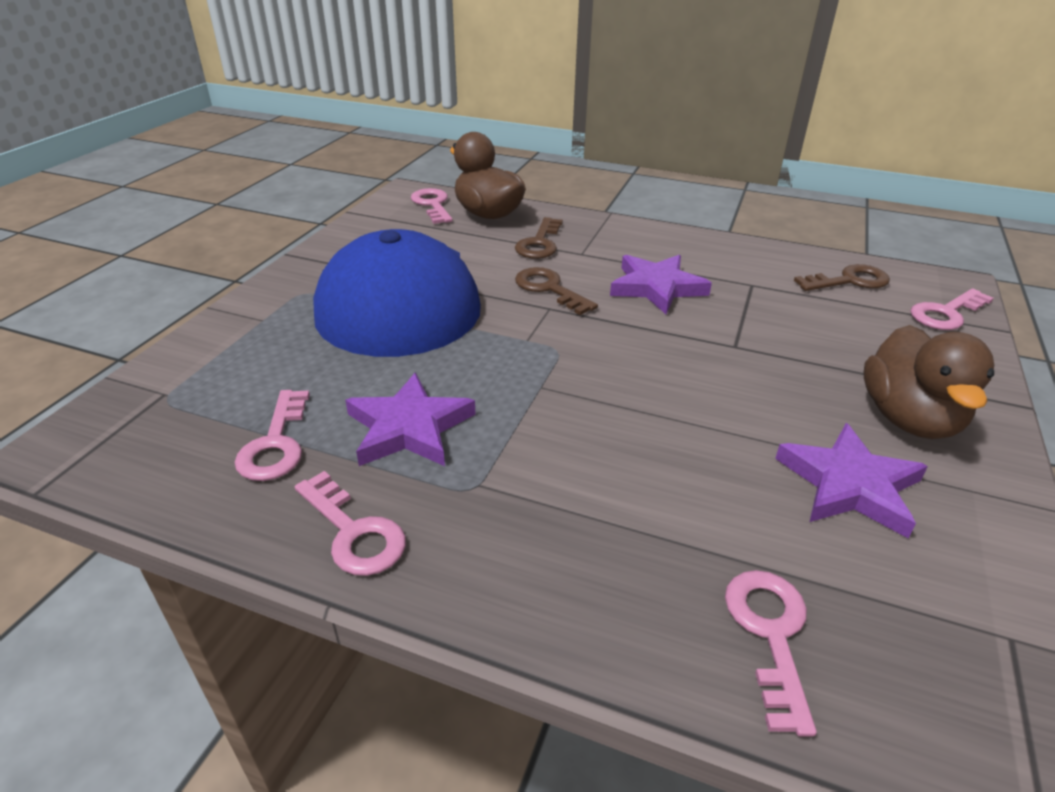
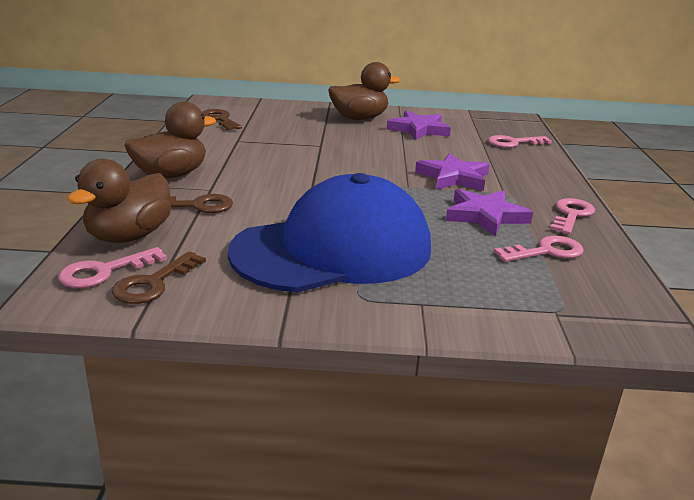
camera: 110 degrees left, 10 degrees down
(549, 289) = (282, 195): brown key -> brown key (153, 283)
(627, 237) = (171, 175): none -> brown duck
(657, 287) = (258, 163): purple star -> purple star (453, 177)
(946, 313) = (250, 105): pink key -> none

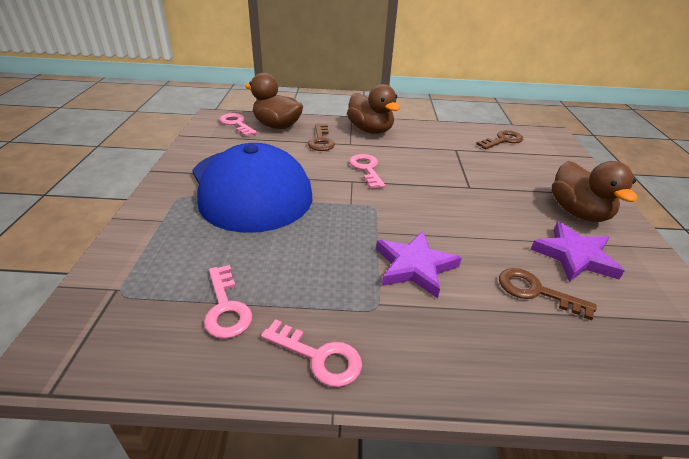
camera: 90 degrees right, 10 degrees up
(153, 283) = (220, 136): brown key -> brown key (535, 291)
(485, 216) = (312, 276): purple star -> none
(513, 143) = (591, 353): pink key -> pink key (366, 169)

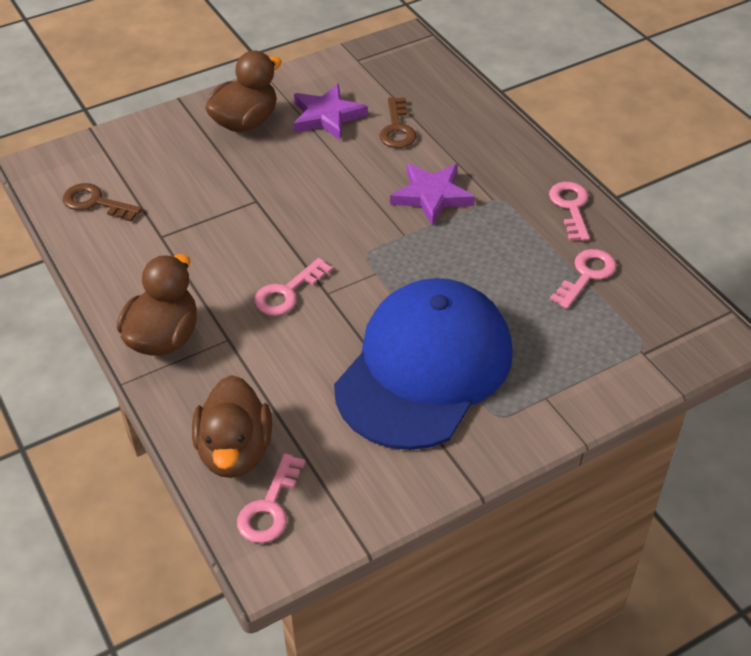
camera: 120 degrees left, 10 degrees up
(321, 141) = (245, 372): brown key -> none

